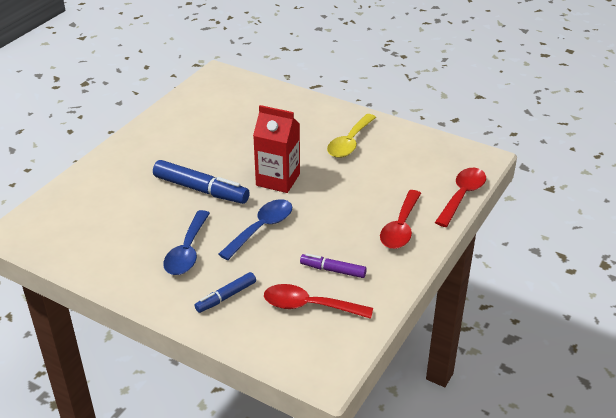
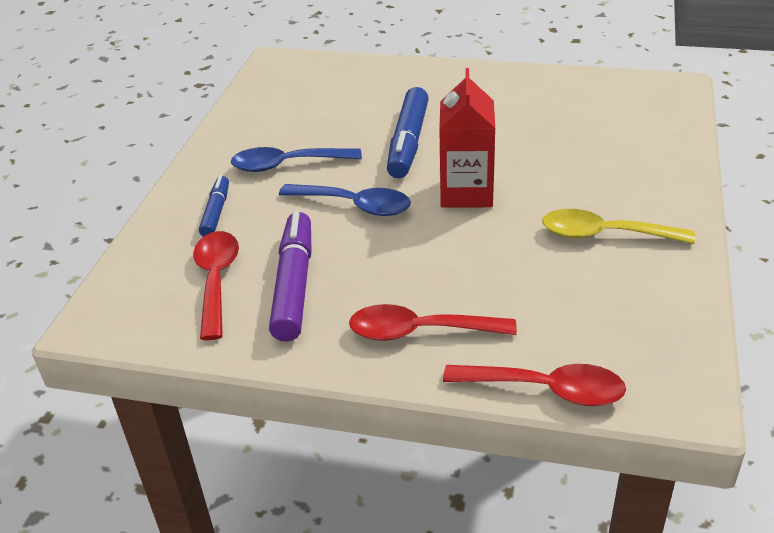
camera: 75 degrees right, 0 degrees up
(226, 297) = (216, 212): blue marker -> blue marker turned 60 degrees clockwise
(333, 270) = (294, 285): purple marker -> purple marker, size x1.74

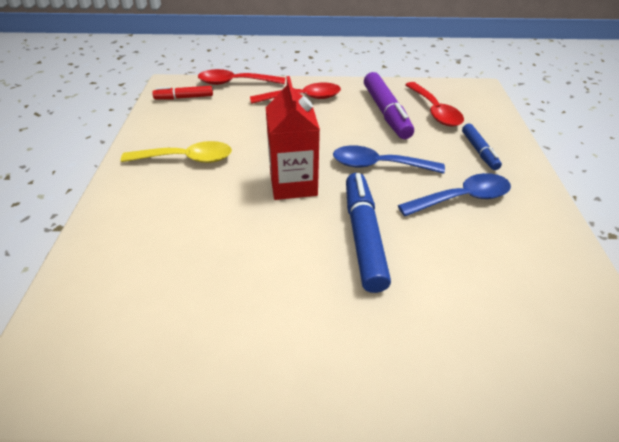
camera: 165 degrees right, 5 degrees up
(642, 356) = (184, 98): none -> red marker

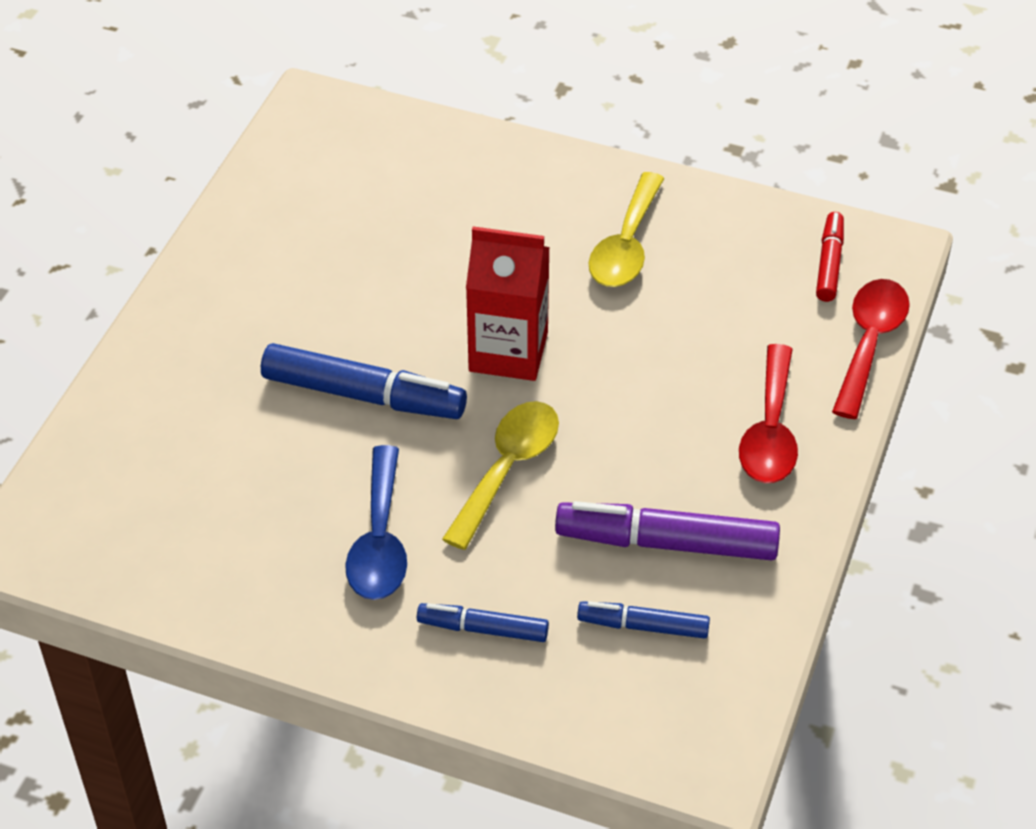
camera: 110 degrees right, 5 degrees up
(379, 165) = (507, 469): blue spoon -> yellow spoon
(434, 111) = (643, 626): red spoon -> blue marker

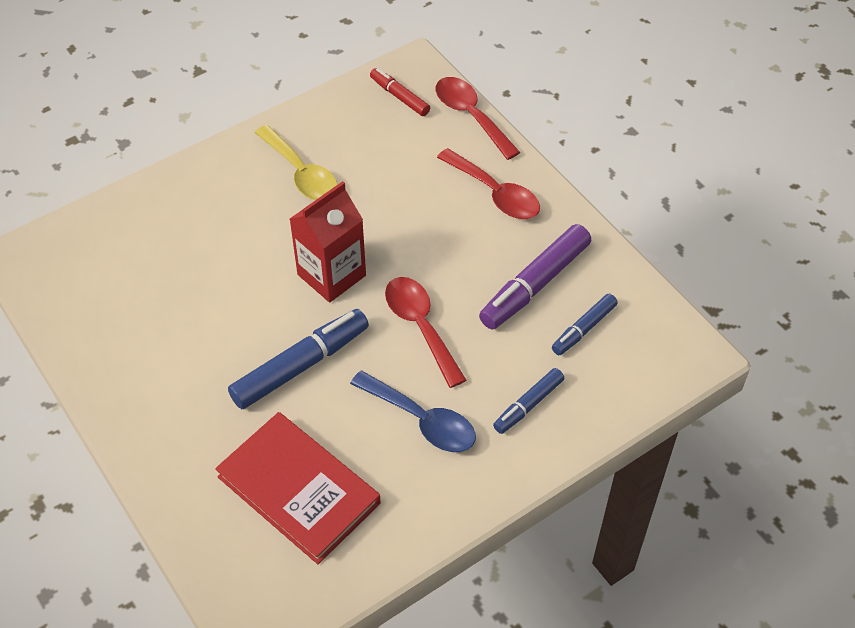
camera: 55 degrees left, 5 degrees up
(205, 484) = (298, 490): none -> red book
(507, 469) = (421, 327): yellow spoon -> red spoon

